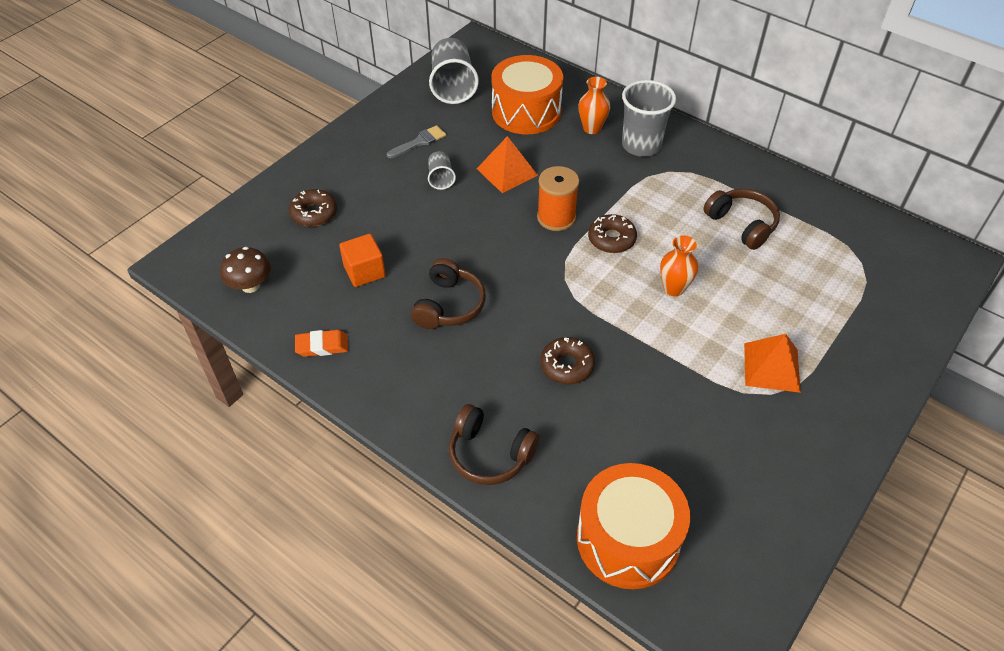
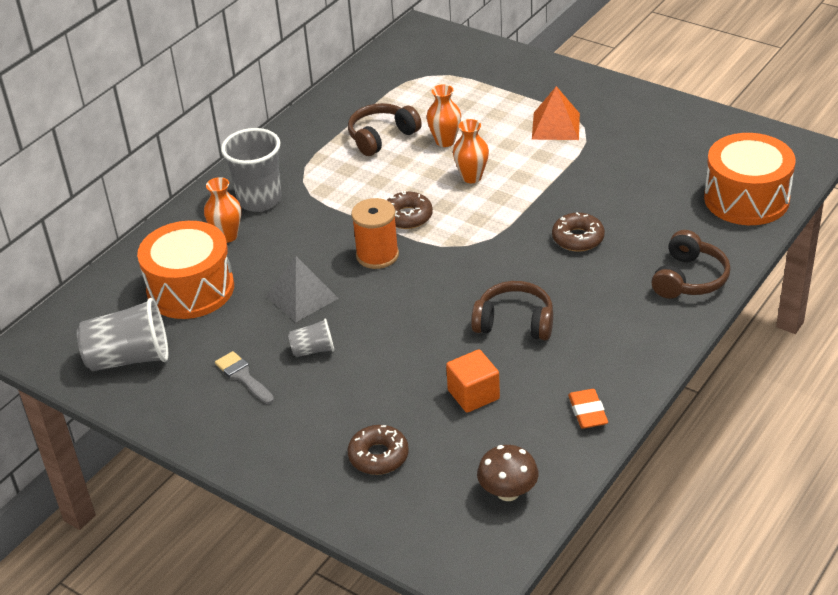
camera: 90 degrees left, 10 degrees down
(507, 172) = (302, 297): orange pyramid -> grey pyramid
(736, 271) = (445, 141): none -> orange vase

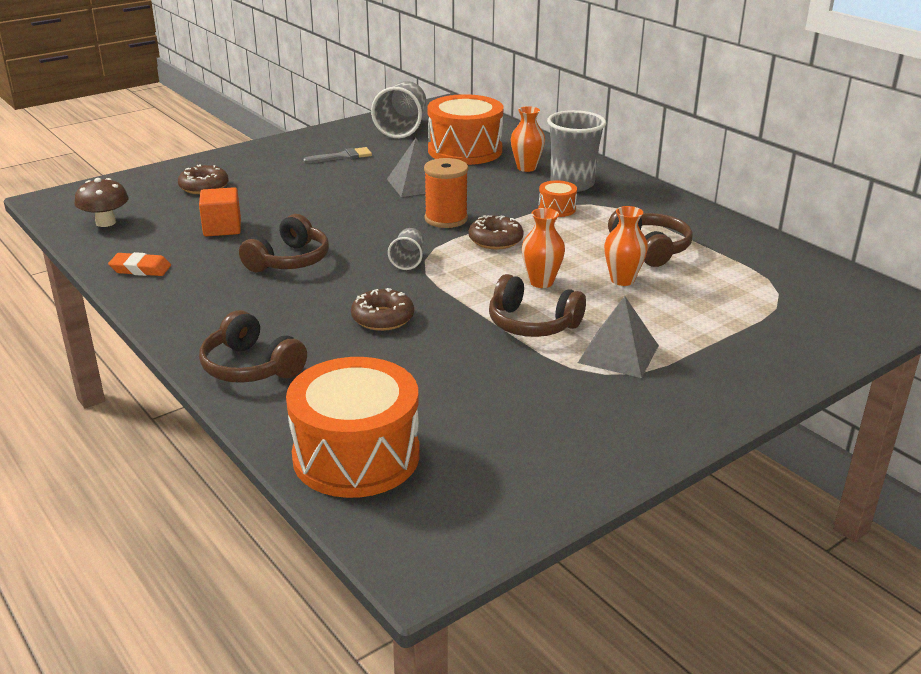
camera: 105 degrees right, 10 degrees down
(313, 350) = (345, 181): grey cup -> grey cup (408, 260)
(323, 197) = (557, 209): none -> orange drum
(539, 168) = (532, 324): none -> brown headphones
(556, 126) = (618, 354): orange pyramid -> grey pyramid

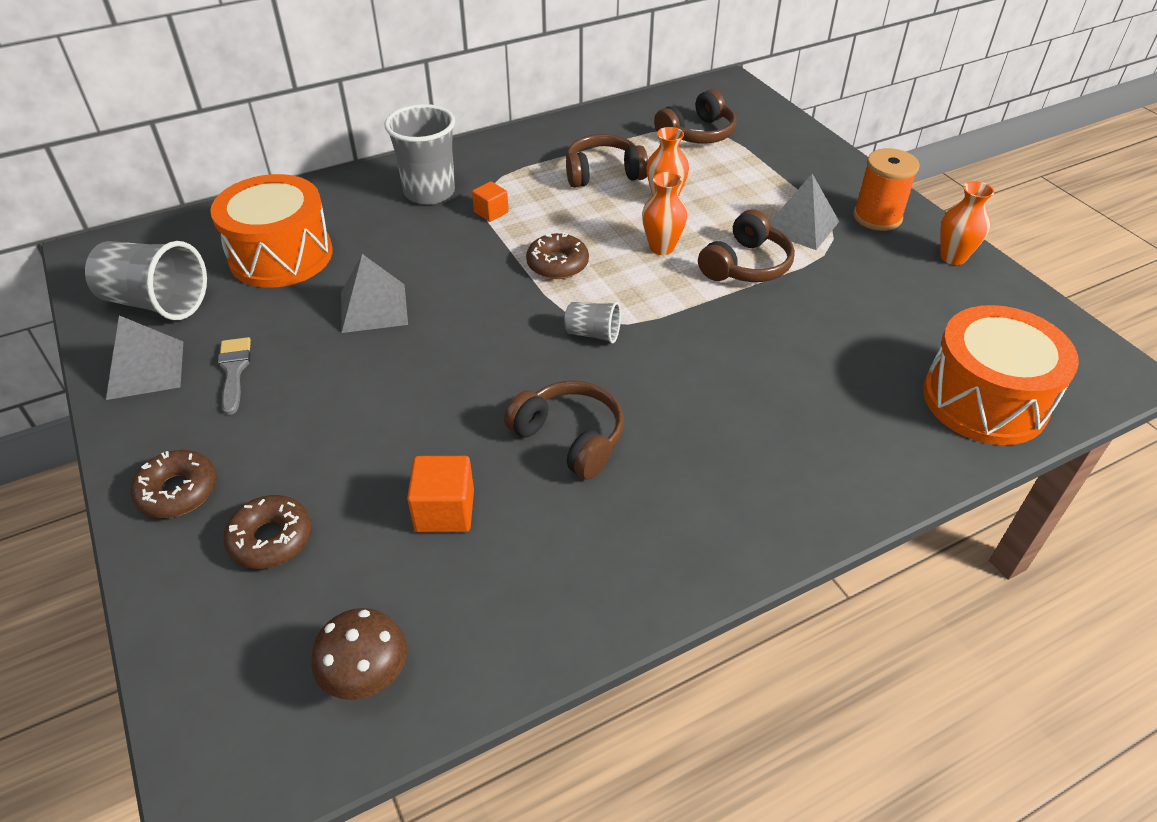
camera: 80 degrees left, 15 degrees up
(140, 269) = (560, 607): orange eraser -> none
(251, 367) = (833, 476): brown headphones -> brown headphones (697, 133)
(339, 136) = (145, 369): none -> grey pyramid
(382, 318) = (728, 364): brown donut -> brown donut (178, 491)
(446, 219) = (489, 294): orange spool -> orange spool (877, 217)
(526, 168) = (366, 216): orange vase -> orange vase (953, 257)
(557, 209) = (491, 212): orange drum -> orange cube

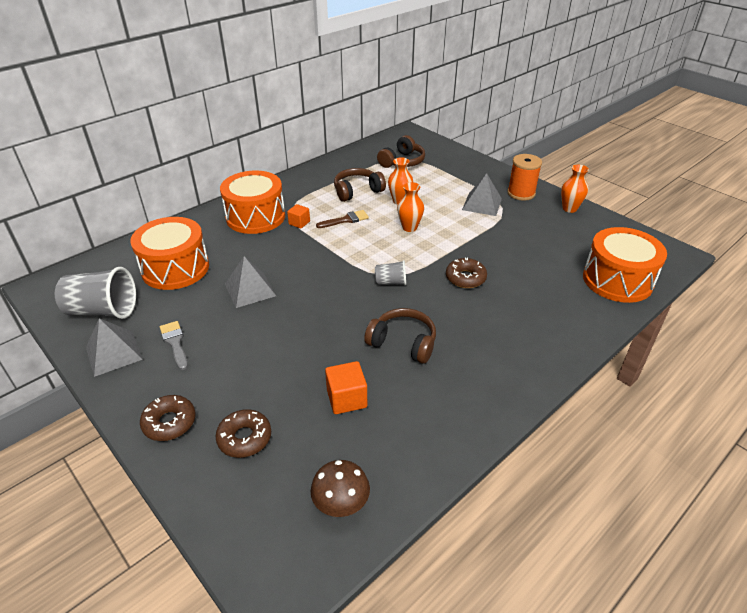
camera: 15 degrees left, 5 degrees down
(429, 192) = (255, 217): grey cup -> orange drum
(557, 264) = (352, 246): brown donut -> brown donut (465, 278)
(565, 219) = (346, 220): none -> brown brush
(745, 265) = (461, 230): brown headphones -> none

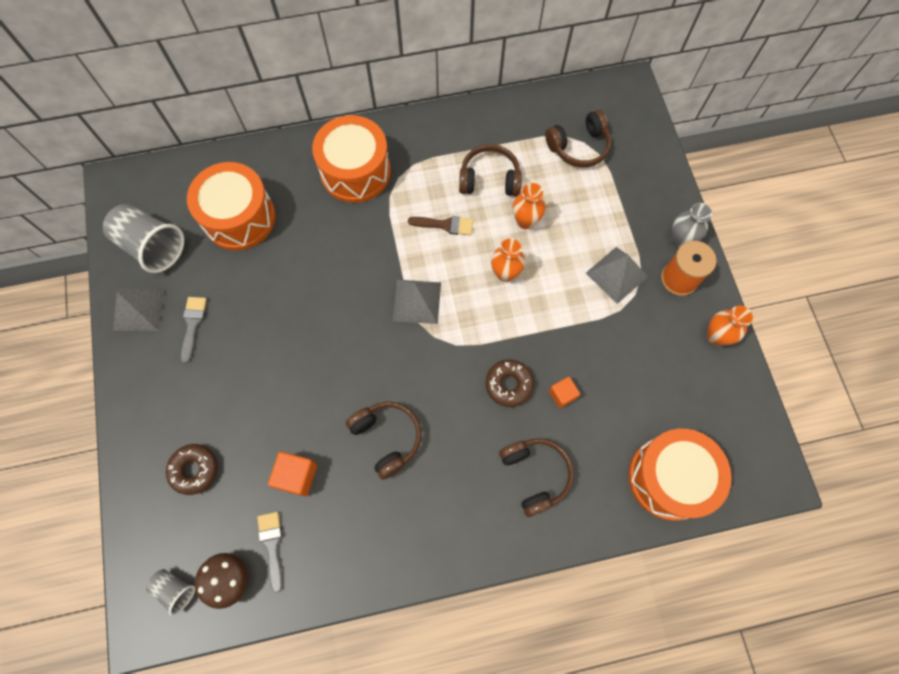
camera: 30 degrees right, 30 degrees up
(169, 422) = (147, 418): brown donut -> none
(250, 289) = (291, 287): grey pyramid -> grey pyramid (417, 301)
(299, 223) = (394, 205): orange cube -> orange cube (562, 395)
(362, 457) = (272, 545): none -> grey brush
(391, 282) = (429, 349): grey cup -> grey cup (175, 589)
(504, 178) = (680, 240): none -> grey vase
(531, 316) = (535, 475): none -> brown headphones

